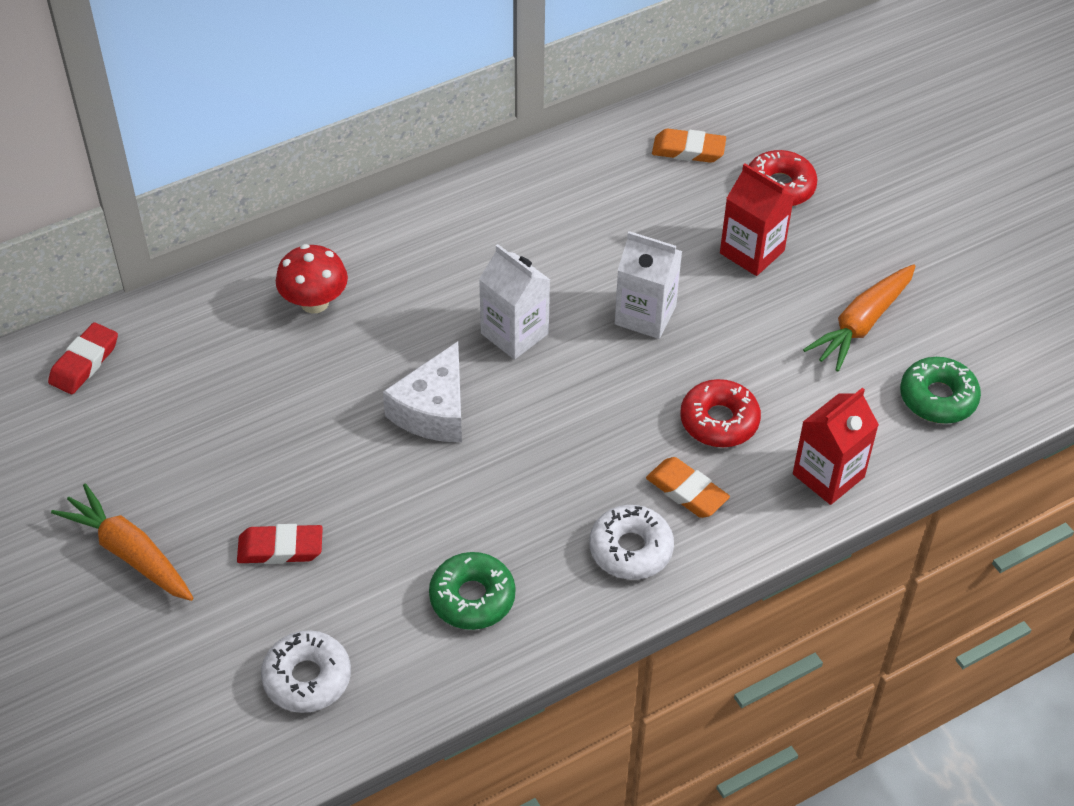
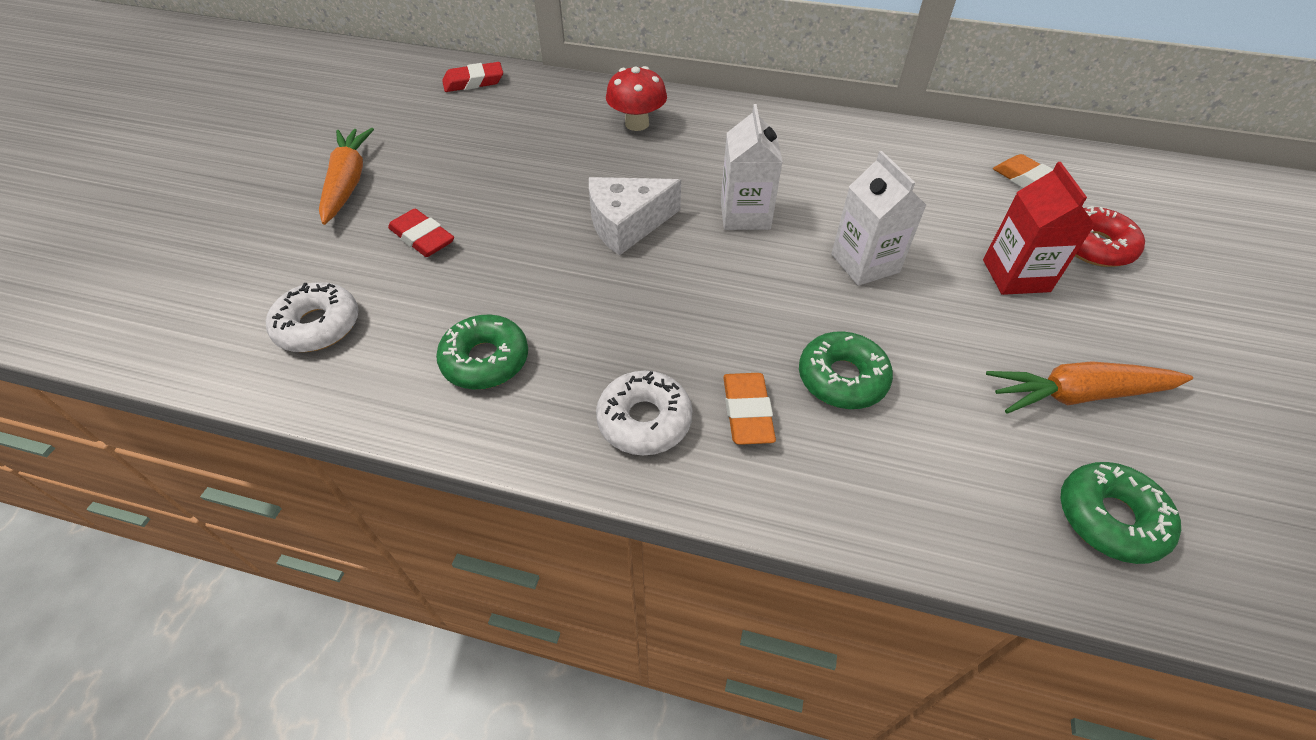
camera: 45 degrees right, 0 degrees up
(719, 421) = (842, 378): red donut -> green donut
(828, 475) = (902, 500): red carton -> none

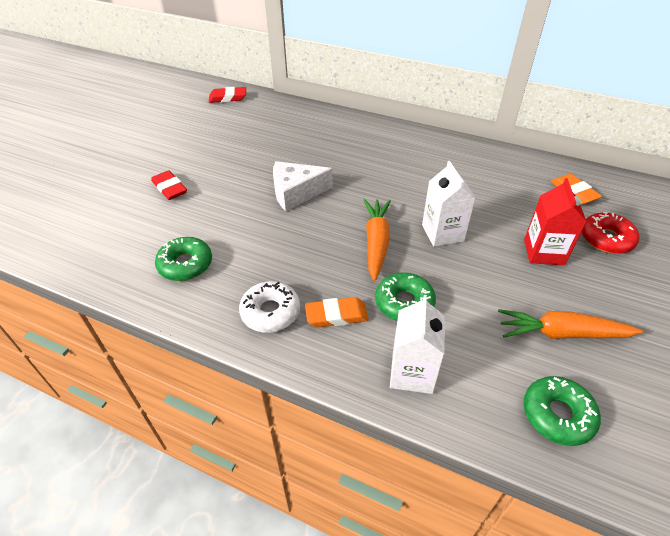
camera: 10 degrees right, 5 degrees down
(318, 326) = (95, 233): white donut -> none
(348, 183) = (136, 151): orange carrot -> orange carrot (376, 242)
(637, 124) = (321, 132): red mushroom -> none
(745, 215) = (373, 194): white carton -> white carton (412, 372)
(747, 412) = (336, 315): orange eraser -> orange eraser turned 75 degrees clockwise

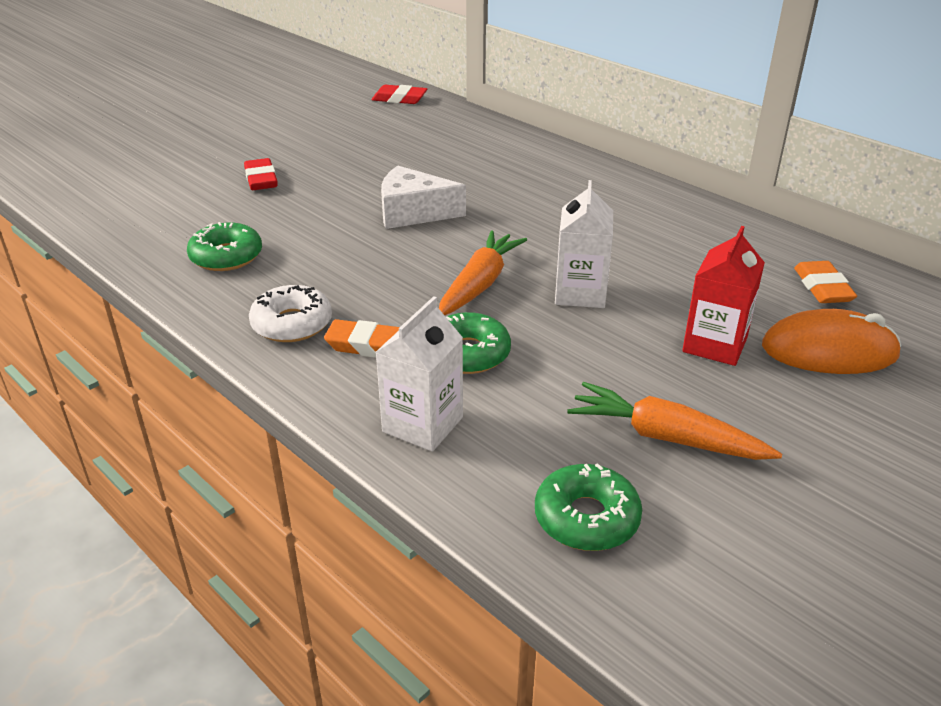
camera: 20 degrees right, 10 degrees down
(606, 239) = (829, 351): red donut -> orange mouse

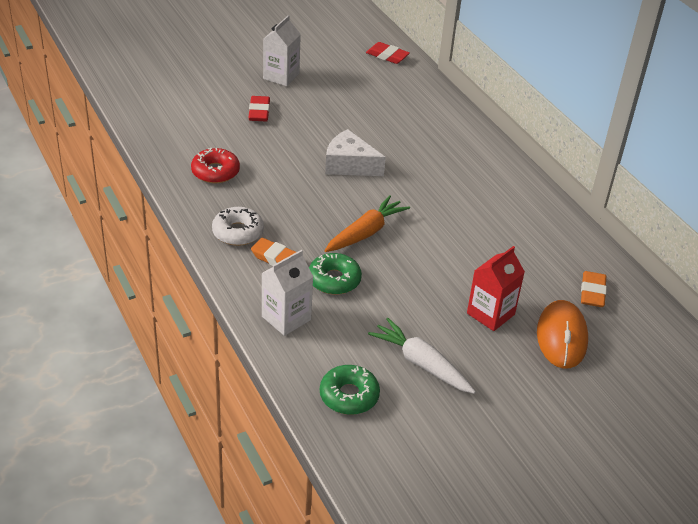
camera: 15 degrees right, 5 degrees up
(226, 256) = (215, 172): green donut -> red donut
(580, 293) = (427, 255): white carton -> white carton (281, 76)
(666, 437) = (421, 364): orange carrot -> white carrot
(829, 351) = (561, 337): orange mouse -> orange mouse turned 75 degrees clockwise

